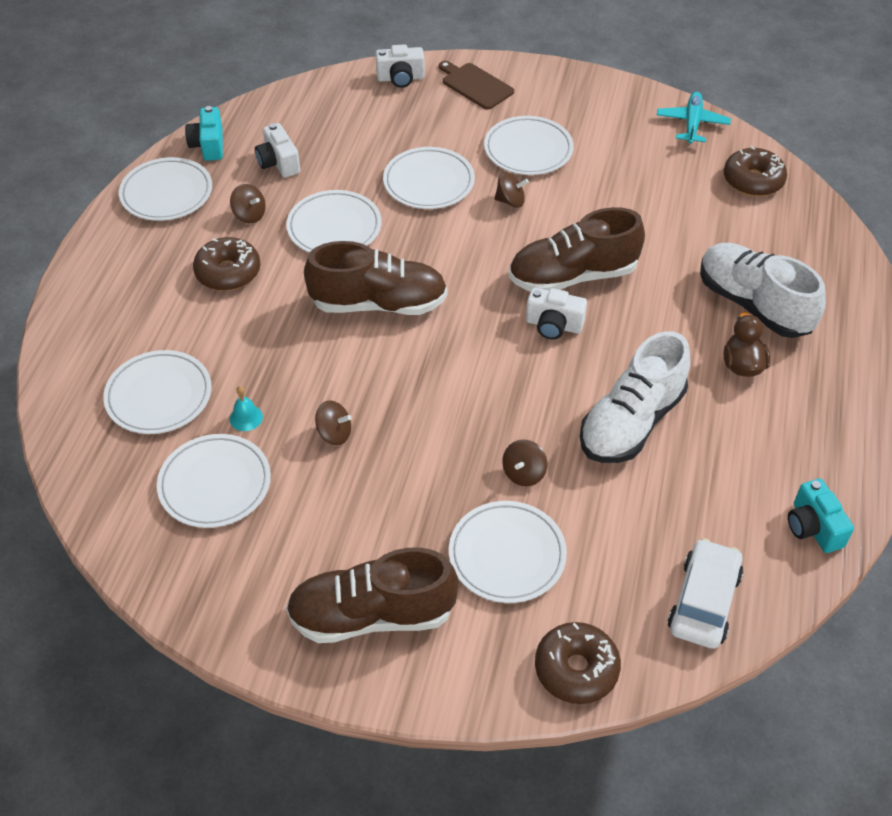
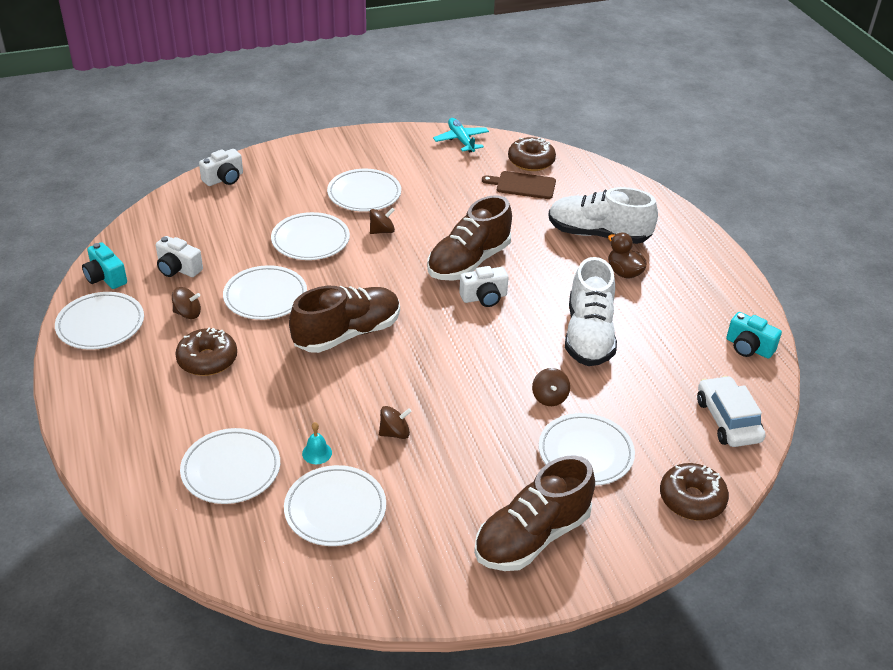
camera: 35 degrees left, 10 degrees down
(475, 85) = (286, 165): brown cutting board -> brown cutting board (523, 185)

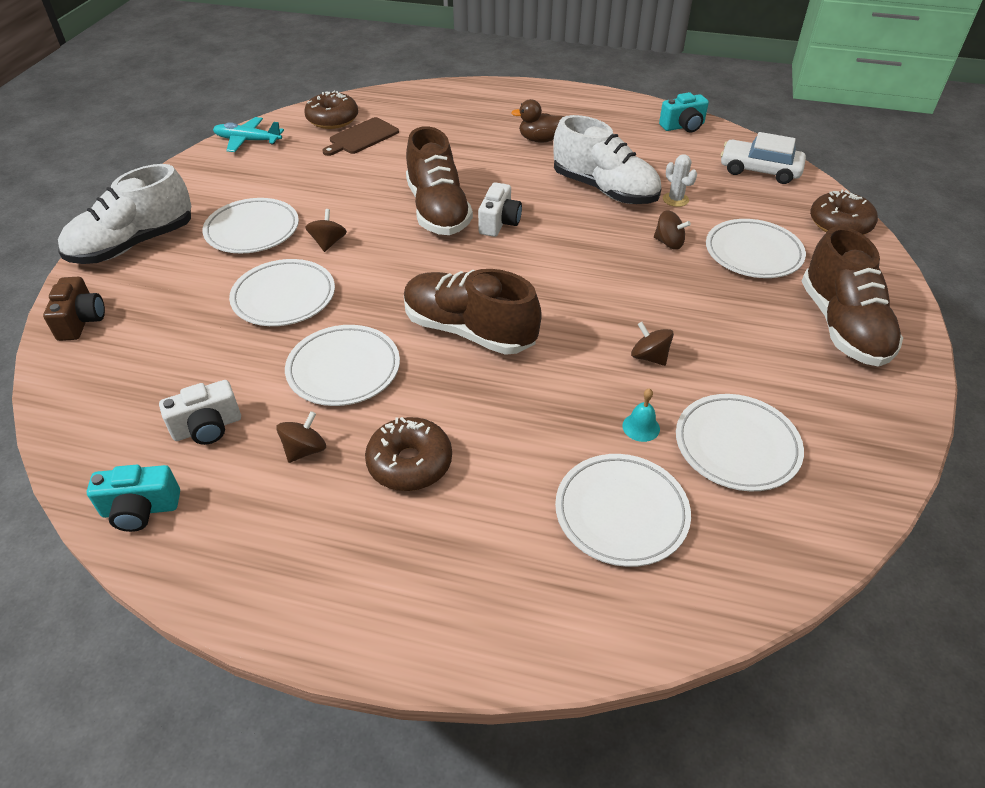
camera: 55 degrees left, 5 degrees up
(100, 324) = (236, 551): white plate -> none
(224, 179) = (81, 321): white camera -> brown camera
(347, 334) = (469, 331): brown shoe -> brown shoe turned 60 degrees counterclockwise
(395, 433) = (649, 357): brown spinning top -> brown spinning top turned 60 degrees counterclockwise
(598, 234) = (476, 130): white shoe -> white shoe (133, 244)
(618, 381) = (675, 199): none -> white cactus

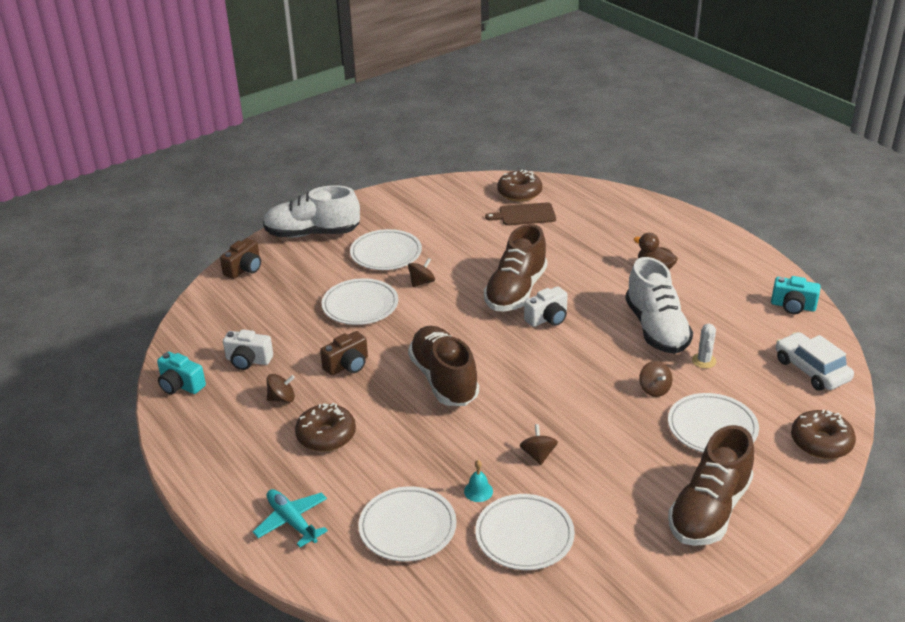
camera: 40 degrees right, 10 degrees down
(248, 141) = (446, 188): turquoise plane -> turquoise plane (292, 521)
(343, 369) = (347, 365): white plate -> brown camera

